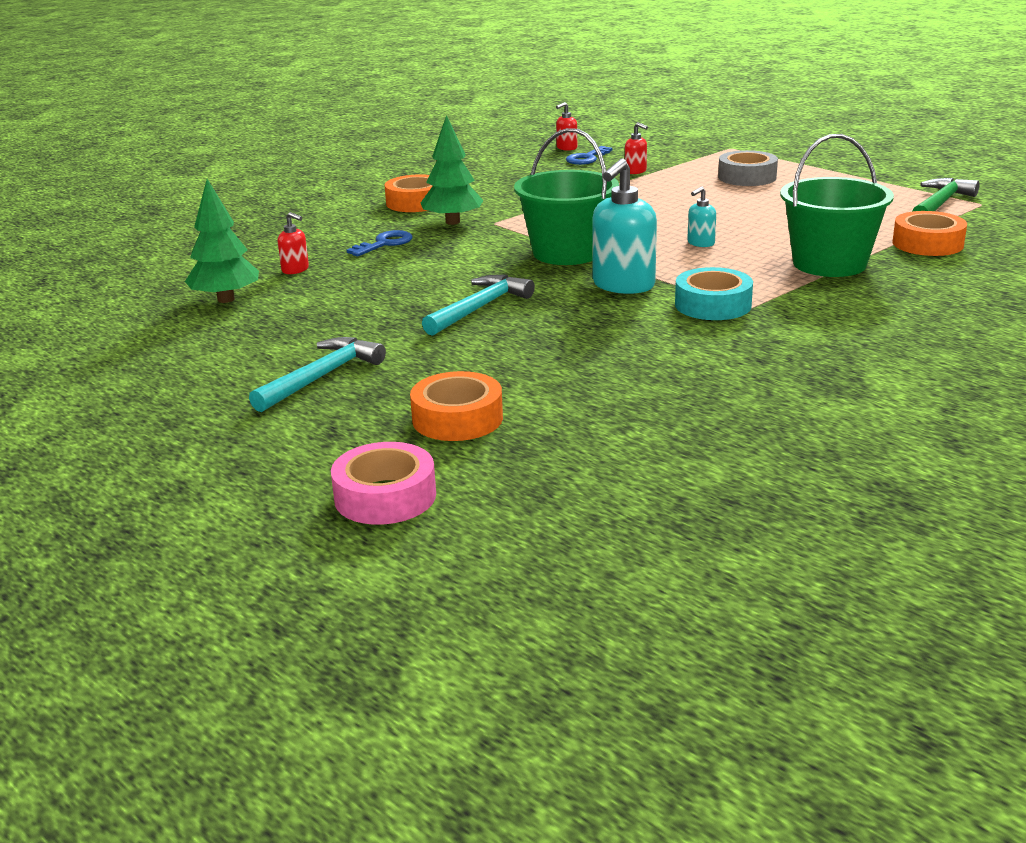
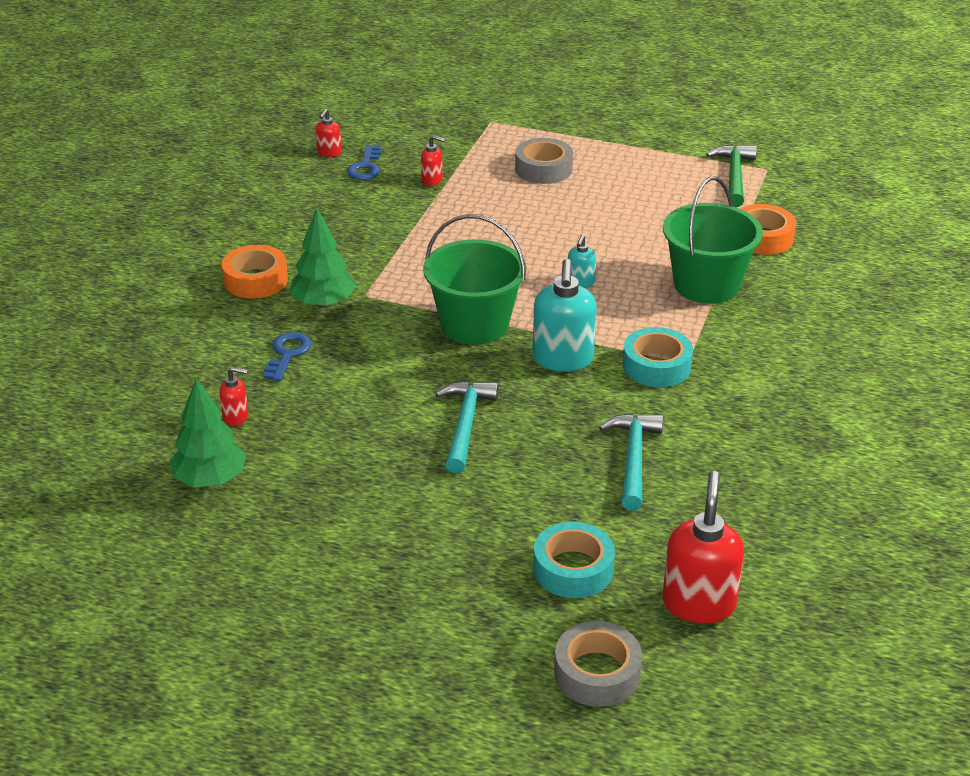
camera: 30 degrees left, 10 degrees up
(321, 377) = (411, 556): turquoise hammer -> turquoise hammer (633, 459)
(385, 496) = (597, 673): pink tape -> grey tape
(457, 419) = (573, 569): orange tape -> turquoise tape
(555, 473) = (698, 603): none -> red soap dispenser

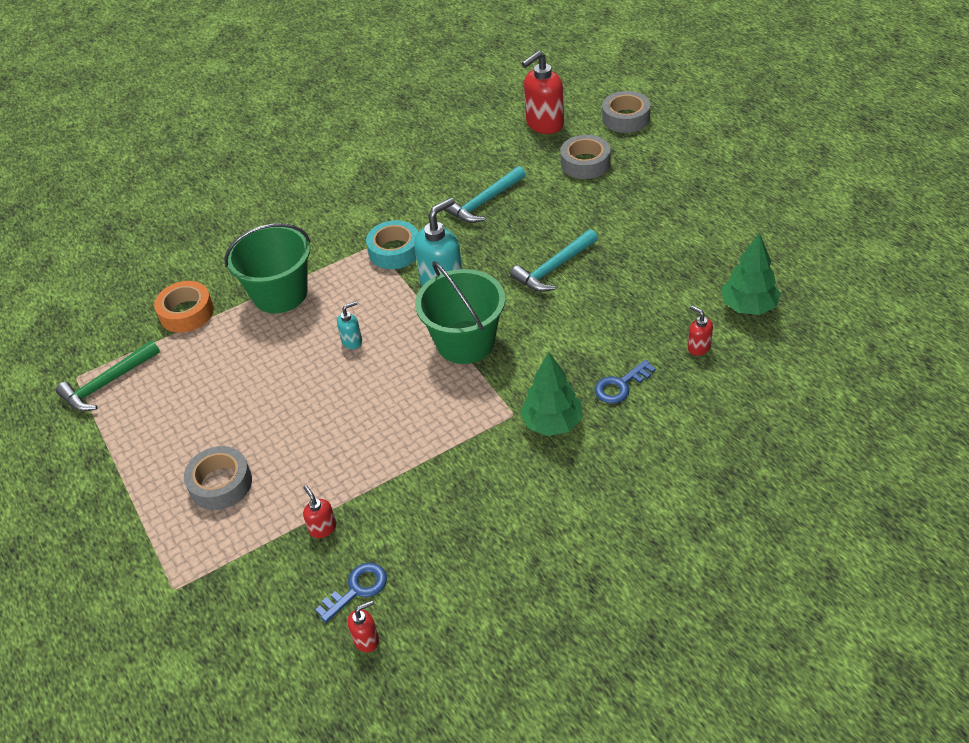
camera: 135 degrees left, 10 degrees up
(255, 280) = (584, 482): orange tape -> none
(573, 569) = (585, 163): turquoise tape -> grey tape

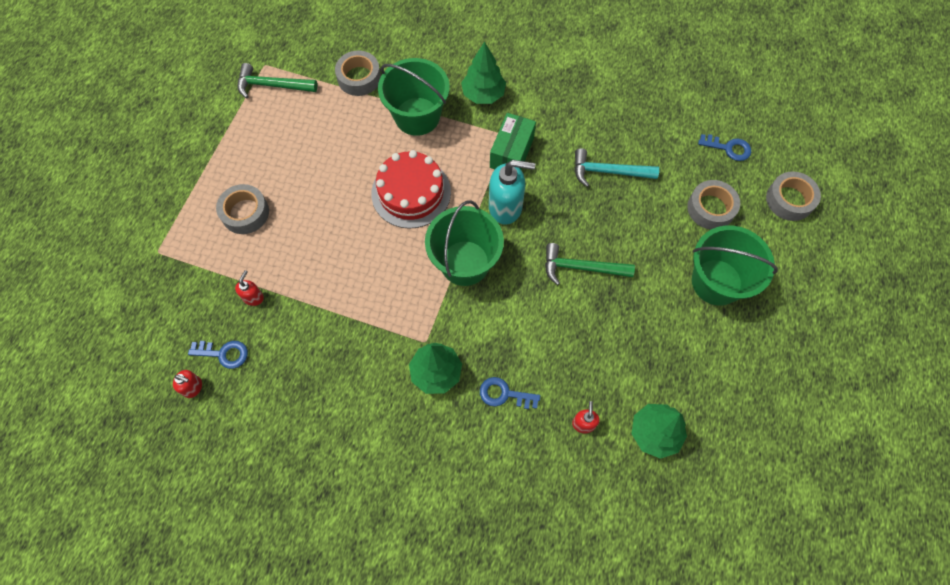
camera: 45 degrees right, 20 degrees up
(186, 313) = (359, 78): orange tape -> grey tape
(315, 237) = (483, 94): none -> green tree
(352, 341) = (411, 193): turquoise soap dispenser -> red cake
(394, 251) = (511, 152): turquoise tape -> green box
(544, 124) = (728, 148): red soap dispenser -> blue key
(554, 268) = (581, 268): turquoise hammer -> green hammer
(652, 196) = (716, 282): none -> green bucket

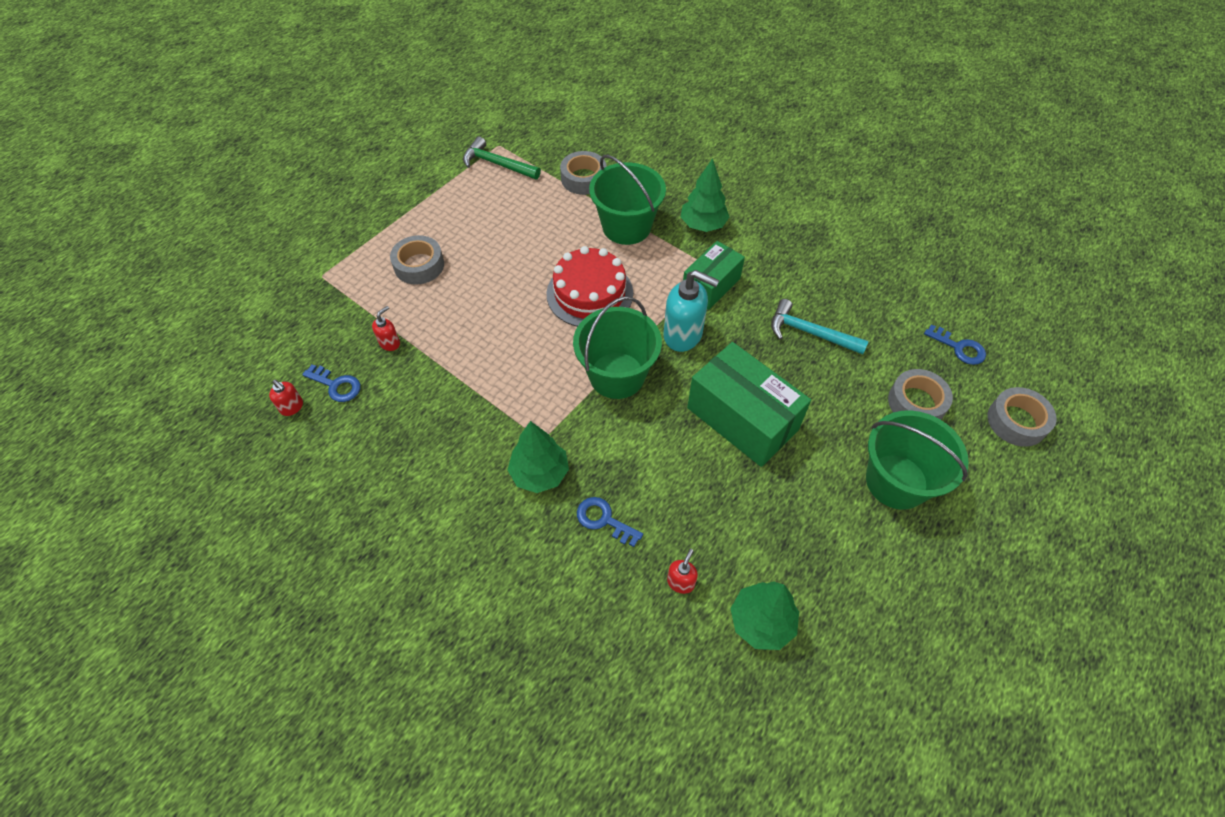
camera: 20 degrees right, 10 degrees down
(581, 268) = (742, 418): green hammer -> green box

